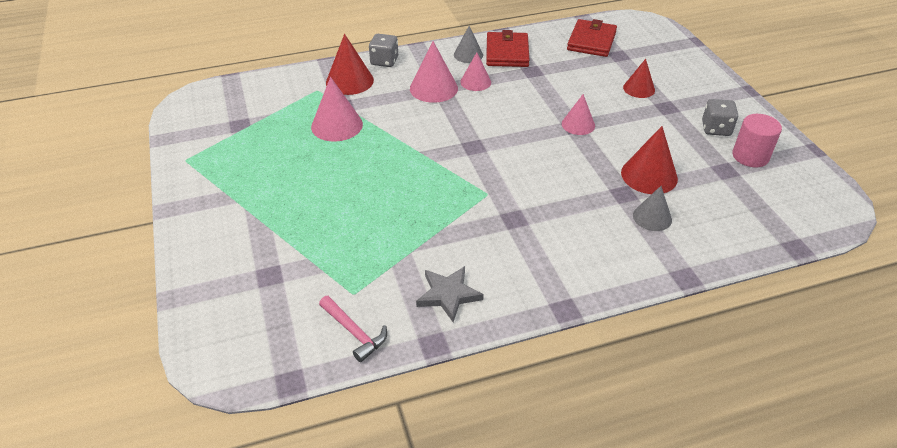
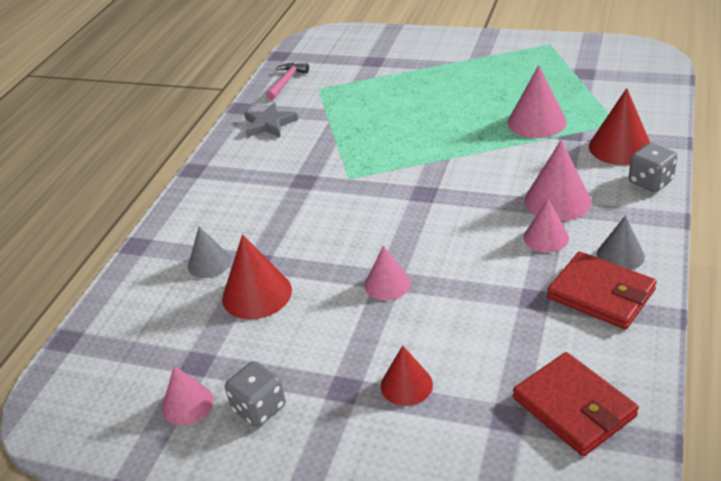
camera: 130 degrees right, 5 degrees down
(354, 332) = (286, 82): pink hammer -> pink hammer turned 120 degrees clockwise
(750, 156) = (187, 404): pink cylinder -> pink cone

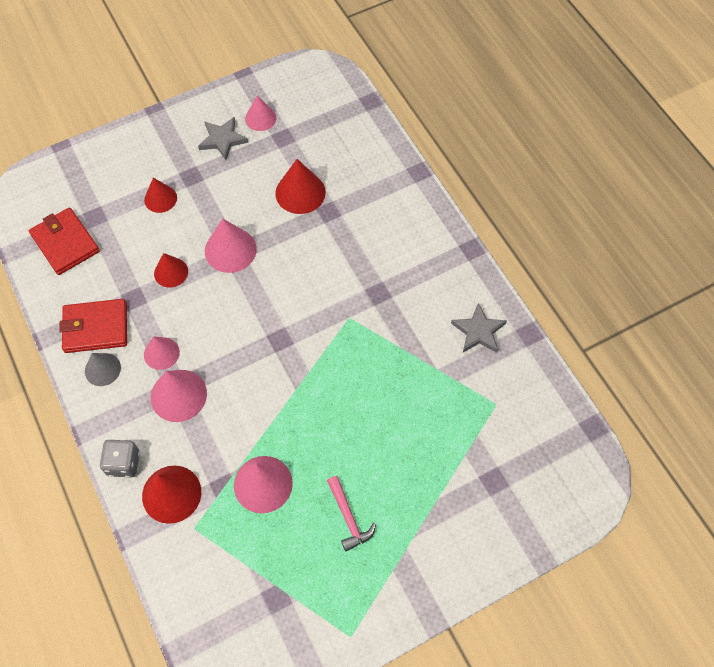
camera: 130 degrees right, 25 degrees up
(209, 263) = (355, 191): grey cone -> none
(259, 408) = (222, 140): grey dice -> grey star
(286, 82) = (535, 393): pink hammer -> pink hammer (348, 517)
(387, 284) = (230, 250): pink cone -> pink cone, size x1.54
(470, 299) = (171, 272): none -> red cone
(574, 407) = (65, 243): red wallet -> red wallet turned 45 degrees clockwise

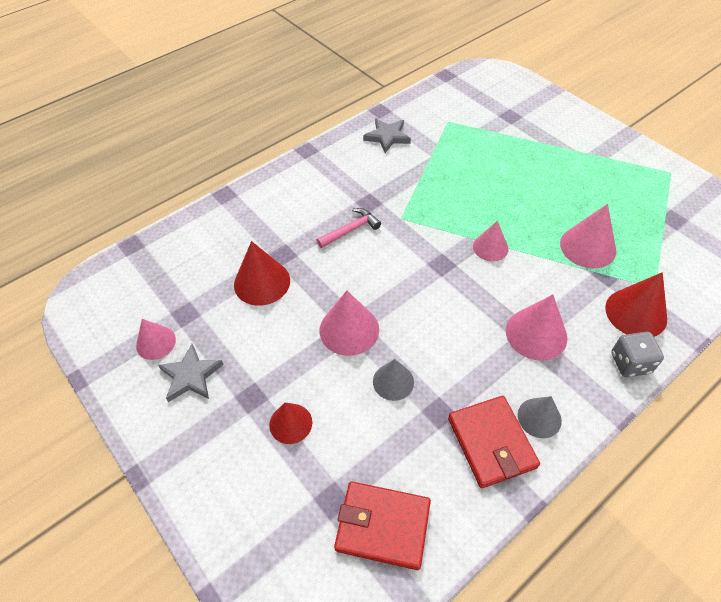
camera: 100 degrees left, 10 degrees down
(65, 243) = (383, 526): red wallet -> red wallet turned 60 degrees clockwise
(161, 353) = (496, 363): pink cone -> pink cone (490, 247)
(171, 272) = (393, 381): red cone -> grey cone
(348, 517) = (584, 187): pink hammer -> pink hammer (350, 230)

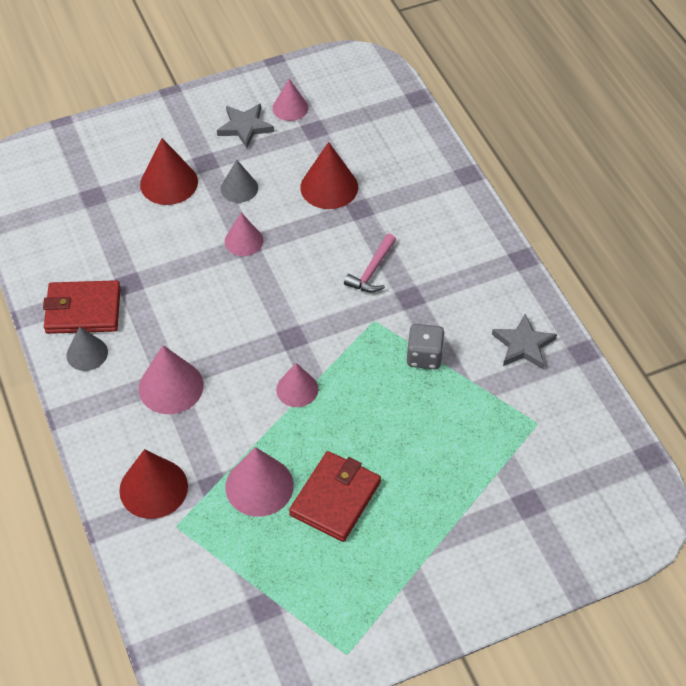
camera: 105 degrees right, 0 degrees up
(290, 423) = (169, 183): red cone -> red cone, size x1.54
(349, 329) = (244, 241): pink cone -> pink cone, size x0.65
(350, 230) = (372, 270): pink hammer -> pink hammer turned 45 degrees clockwise
(383, 526) = (57, 221): red wallet -> red wallet (335, 498)
(393, 381) = (174, 259): grey cone -> grey cone (239, 188)
(630, 363) = (102, 452): grey dice -> grey dice (424, 356)

